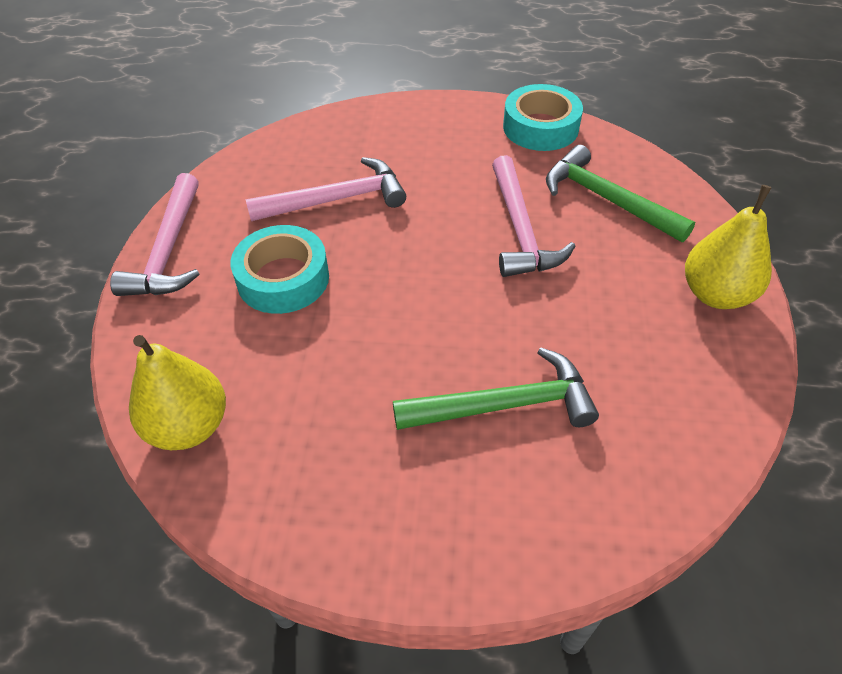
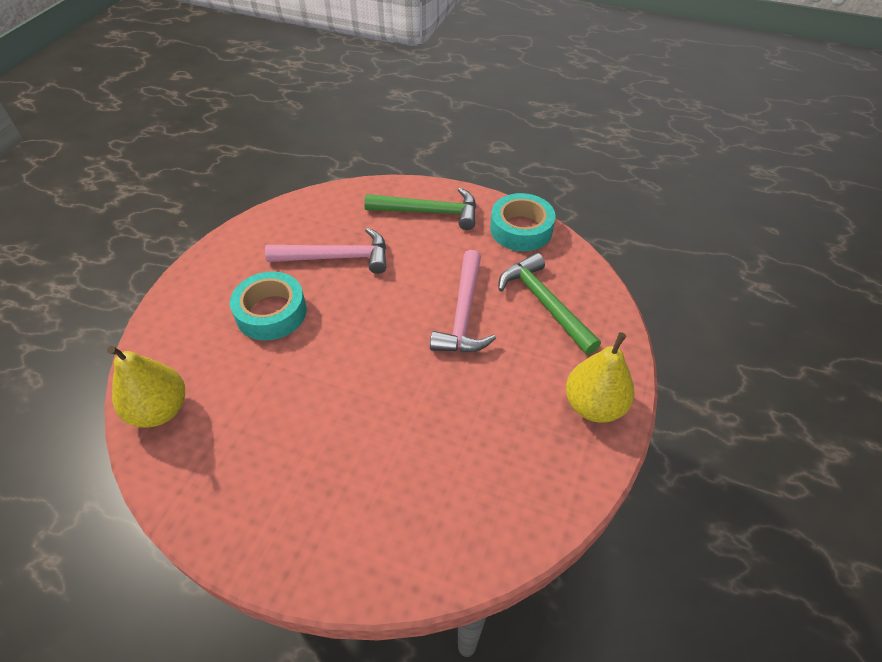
camera: 15 degrees right, 0 degrees up
(168, 250) = (202, 271): pink hammer -> none
(505, 405) = (385, 454): green hammer -> green hammer (429, 212)

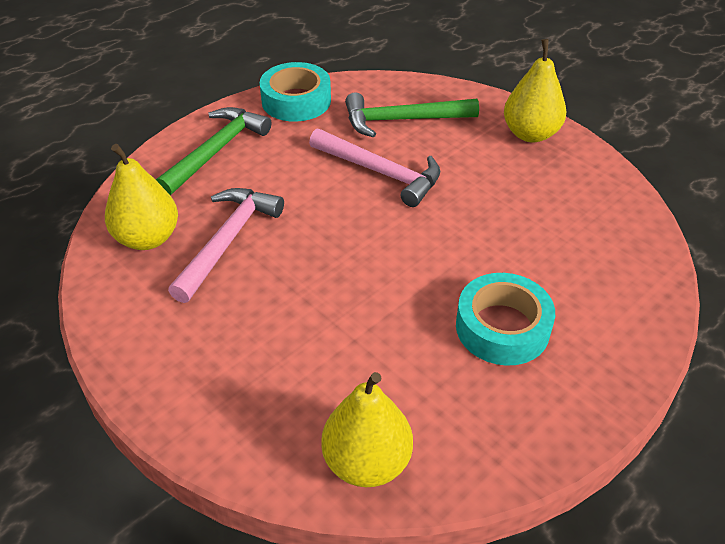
camera: 65 degrees left, 5 degrees down
(271, 312) = (275, 320): turquoise tape -> turquoise tape (502, 327)
(320, 219) = (147, 238): none -> yellow pear

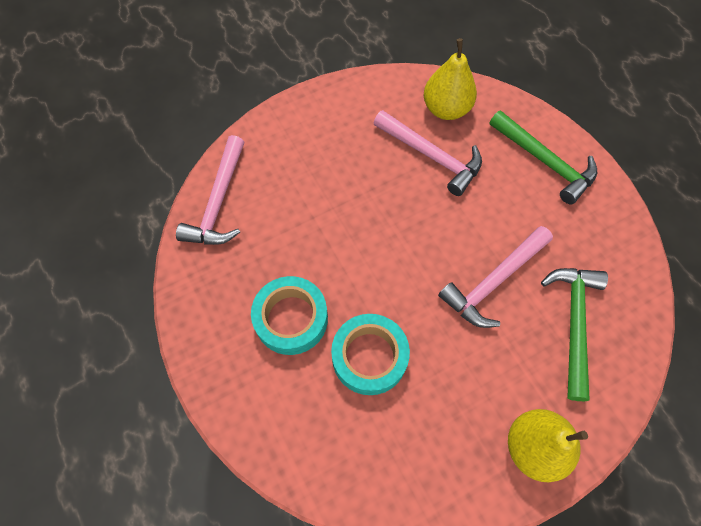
camera: 105 degrees right, 20 degrees up
(296, 101) = (616, 235): turquoise tape -> turquoise tape (369, 357)
(367, 462) = (218, 202): yellow pear -> pink hammer

